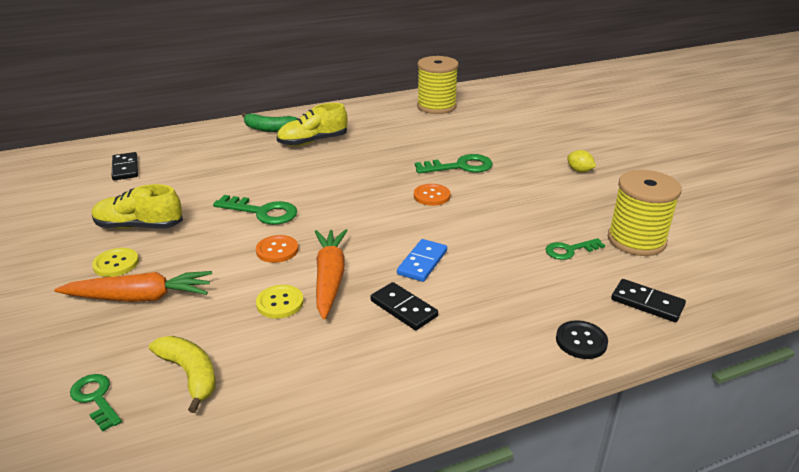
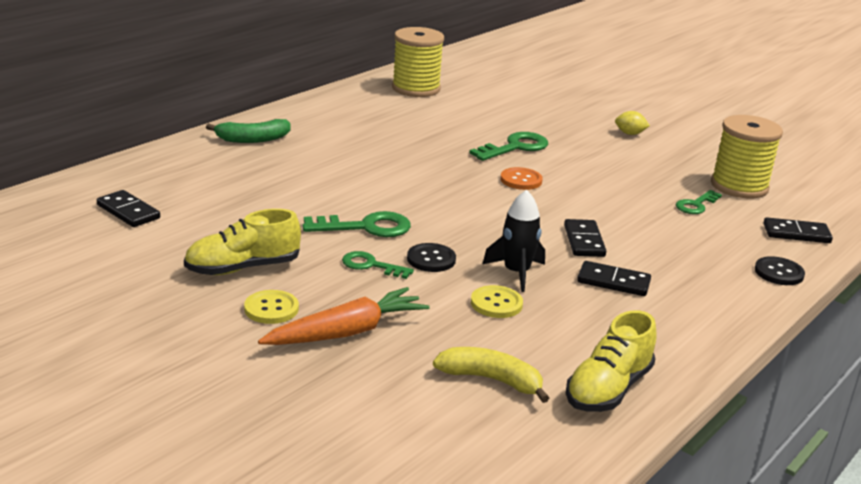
camera: 30 degrees left, 5 degrees down
(96, 398) = (428, 422): green key -> green key (371, 265)
(277, 250) = (431, 259): orange button -> black button
(313, 141) = (324, 146): yellow shoe -> yellow shoe (608, 389)
(329, 278) = (516, 273): orange carrot -> black rocket
(422, 262) = (584, 241): blue domino -> black domino

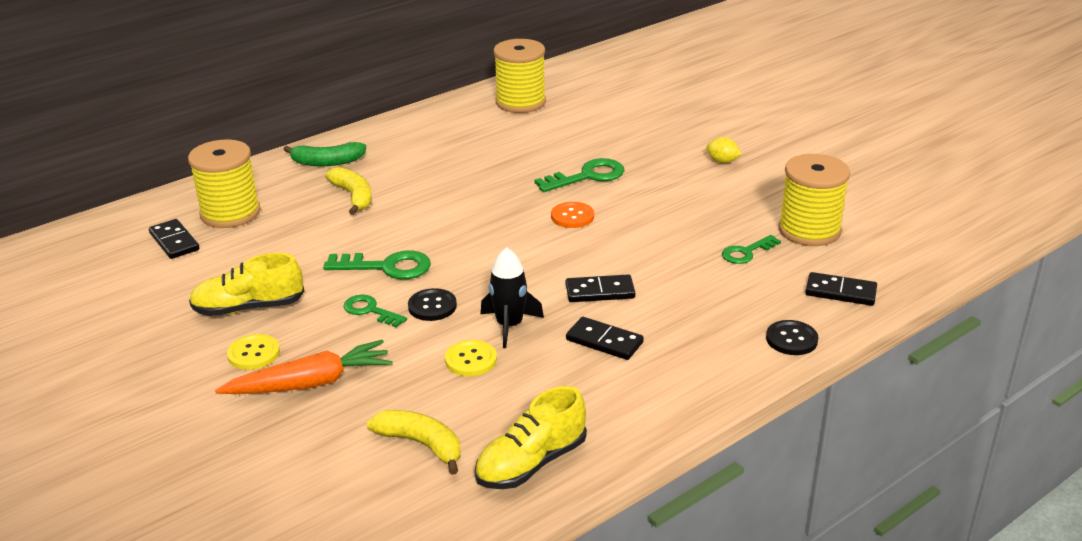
camera: 15 degrees right, 5 degrees up
(175, 185) = (230, 213): none -> yellow spool
(297, 168) = (353, 196): none -> yellow banana
(584, 241) = (600, 292): black domino -> black domino turned 75 degrees clockwise

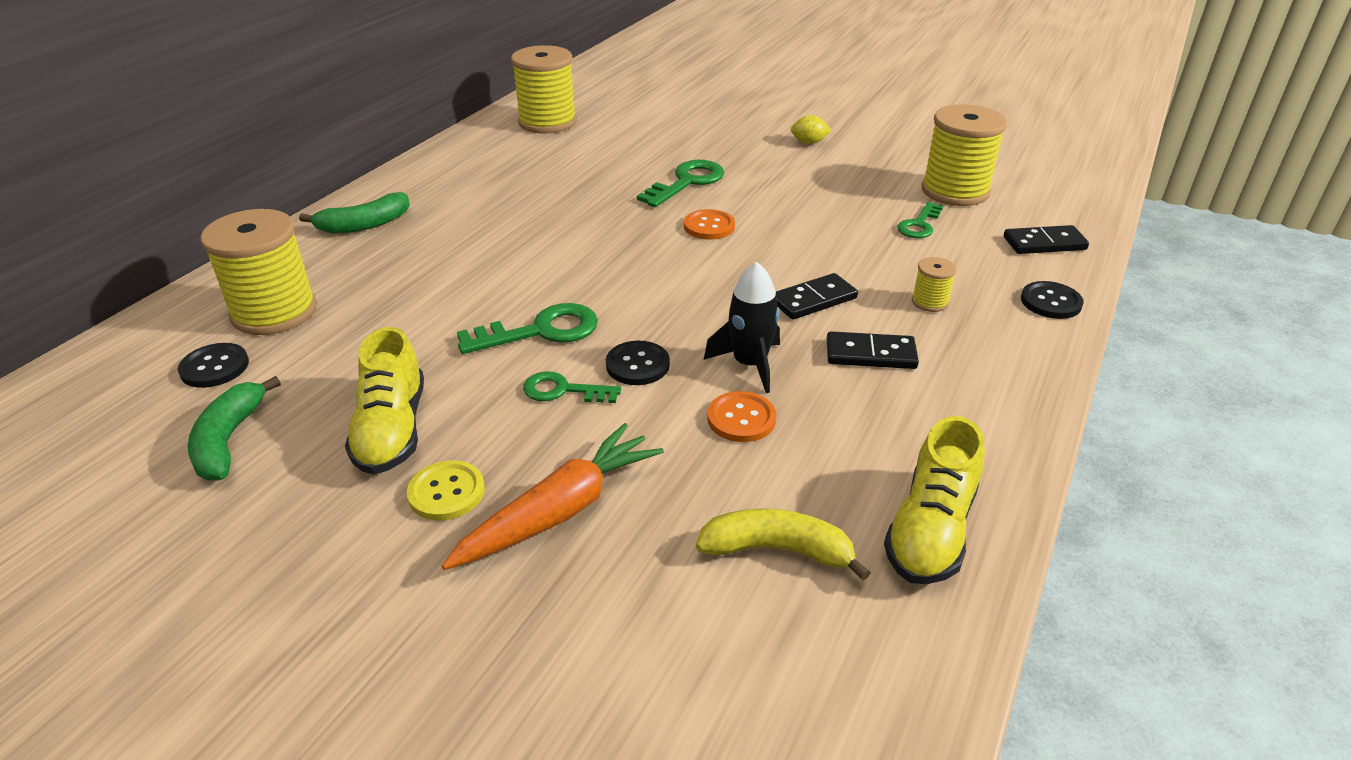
camera: 25 degrees left, 5 degrees up
(155, 289) = (228, 440): none -> green banana
(174, 242) = (214, 367): black domino -> black button
(249, 308) = (392, 430): yellow shoe -> yellow shoe turned 60 degrees counterclockwise
(353, 196) = (430, 257): yellow banana -> none
(471, 360) = (741, 419): yellow button -> orange button
(690, 315) = (929, 302): none -> yellow spool

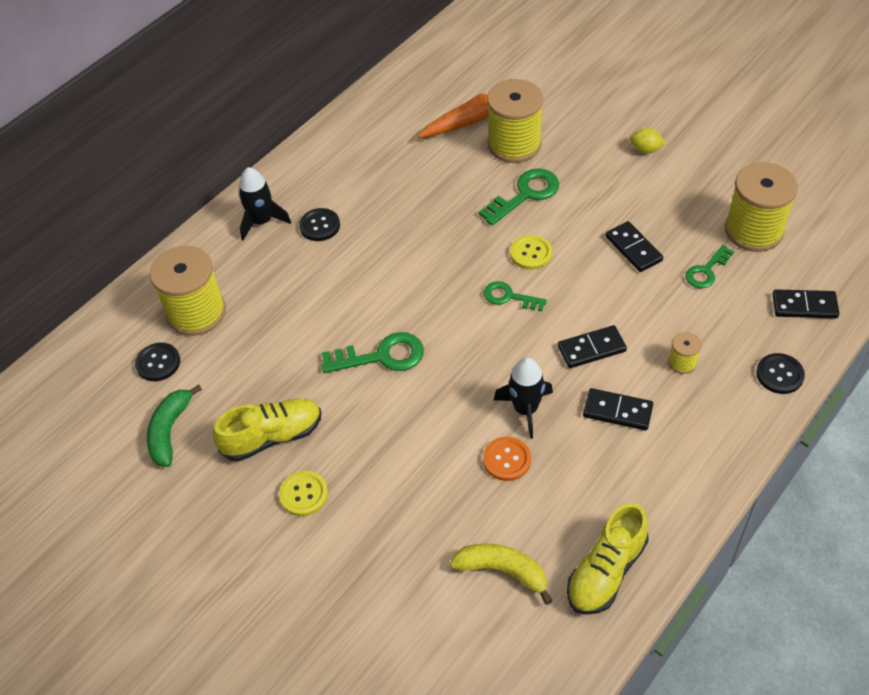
camera: 15 degrees right, 15 degrees up
(364, 225) = (262, 221): green banana -> black rocket
(392, 430) = (272, 437): yellow shoe -> yellow shoe turned 120 degrees counterclockwise
(547, 122) = (421, 98): yellow spool -> yellow spool (514, 144)
(559, 511) = (372, 520): orange carrot -> orange carrot (473, 119)
(563, 390) = (389, 417): green key -> green key (509, 297)
(637, 365) = (445, 399): black button -> black button (320, 226)
(709, 226) = (531, 253): orange button -> yellow button
(828, 214) = (633, 248): none -> black domino

